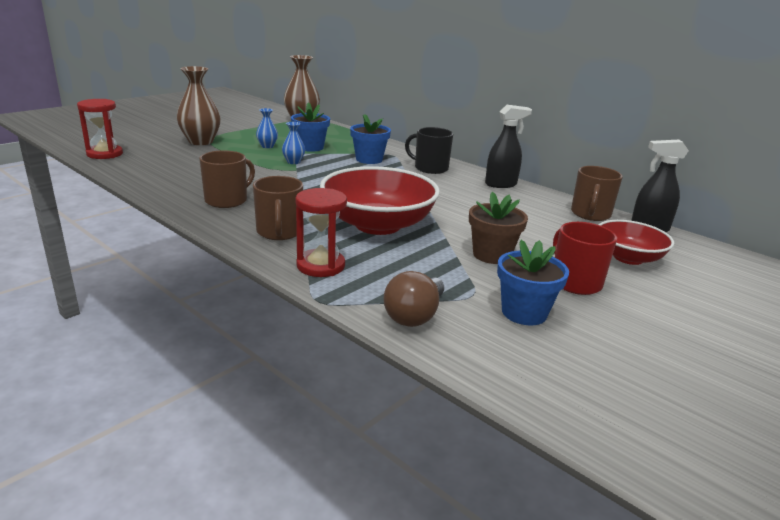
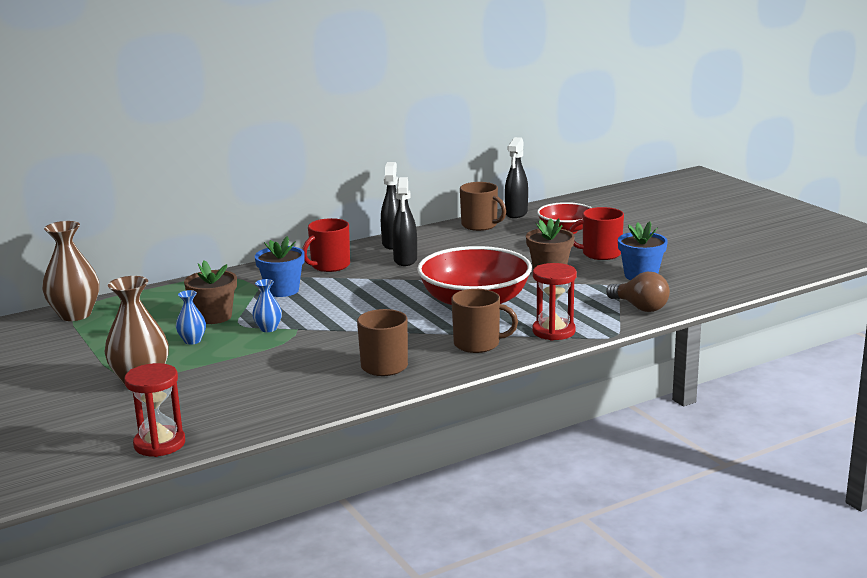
camera: 70 degrees left, 5 degrees down
(310, 147) = (214, 317): blue flower pot -> brown flower pot
(430, 168) = (329, 266): black mug -> red mug
(465, 191) = (405, 260): none -> black spray bottle

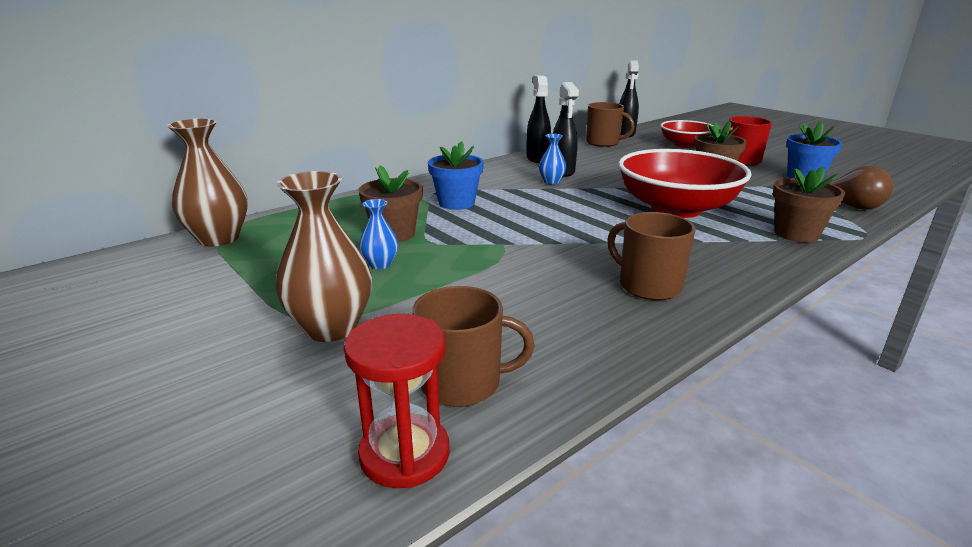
camera: 10 degrees left, 5 degrees up
(268, 329) = (468, 245): blue vase -> blue vase (551, 182)
(329, 266) = (490, 178): red mug -> none
(478, 344) = (731, 252): brown mug -> brown mug (462, 383)
(553, 331) = (796, 234): red hourglass -> brown flower pot

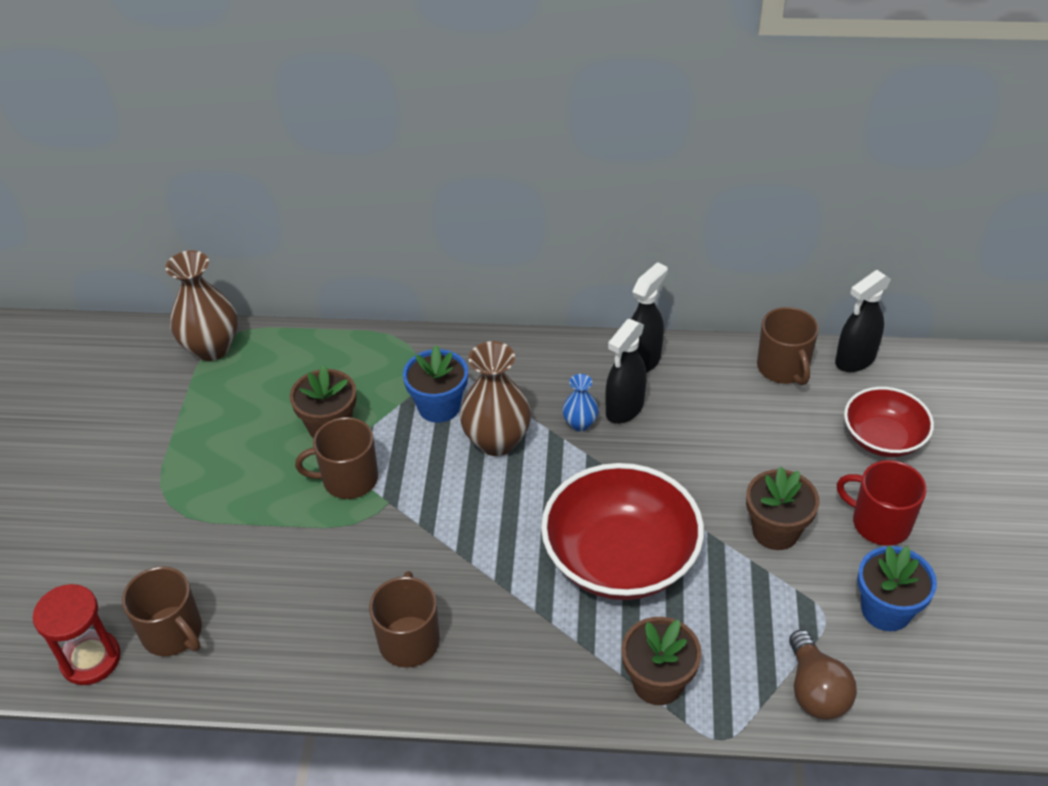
camera: 45 degrees right, 20 degrees up
(331, 328) = (167, 522): brown vase -> brown vase (497, 441)
(380, 264) = (272, 466): blue vase -> none
(454, 246) = (348, 479): none -> brown mug

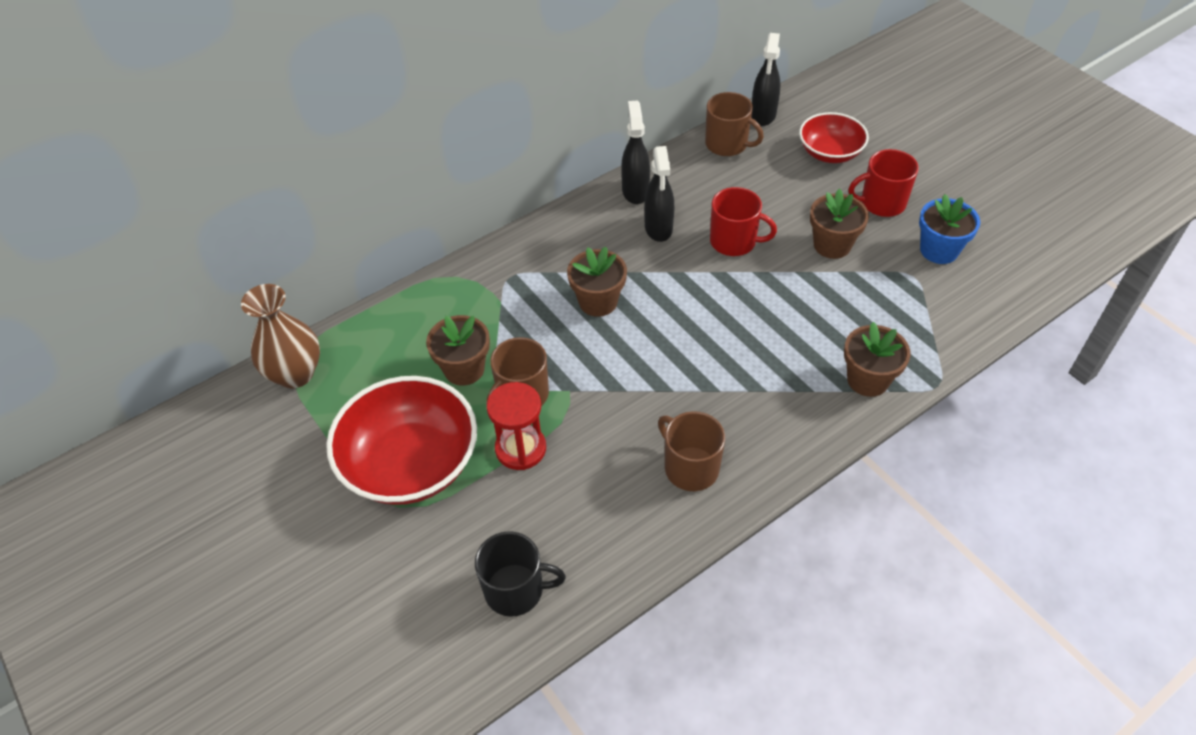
camera: 40 degrees left, 5 degrees up
(91, 659) = (473, 657): red hourglass -> red hourglass (520, 449)
(173, 632) = (515, 590): brown mug -> black mug
(439, 406) = (530, 304): blue flower pot -> none
(497, 441) = (598, 302): brown vase -> brown flower pot
(580, 424) = (641, 255): blue vase -> none
(620, 559) = (763, 323): red bowl -> red bowl (411, 463)
(681, 465) = (734, 241): none -> red mug
(815, 690) = (954, 321): brown light bulb -> none

